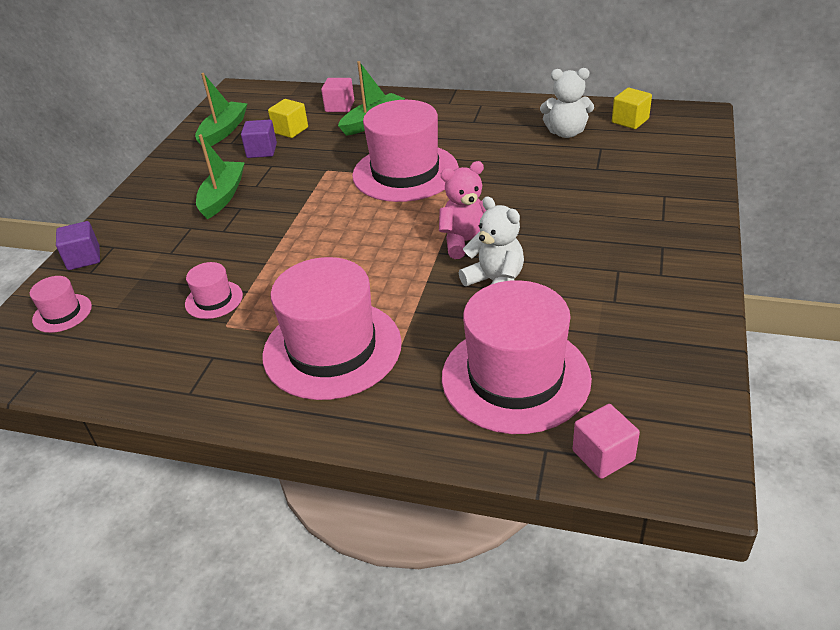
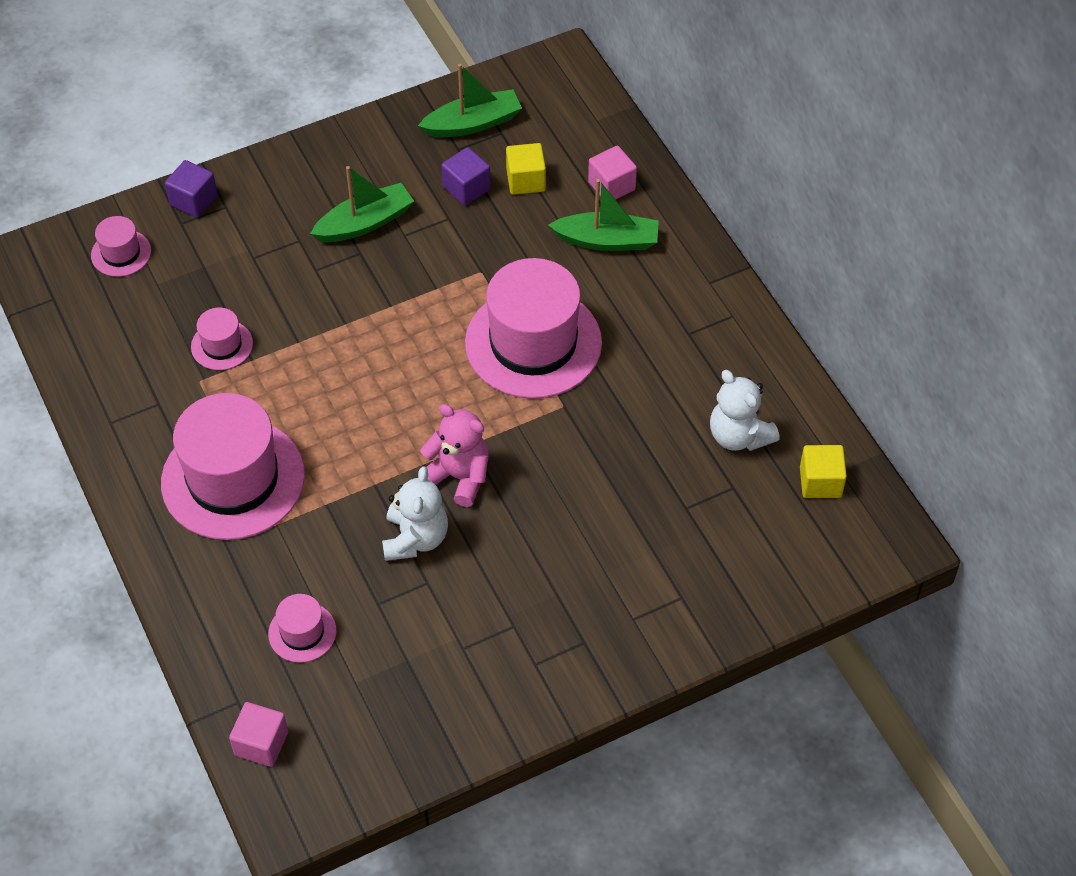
camera: 45 degrees right, 15 degrees up
(515, 377) = (302, 632): pink hat -> pink hat, size x0.45

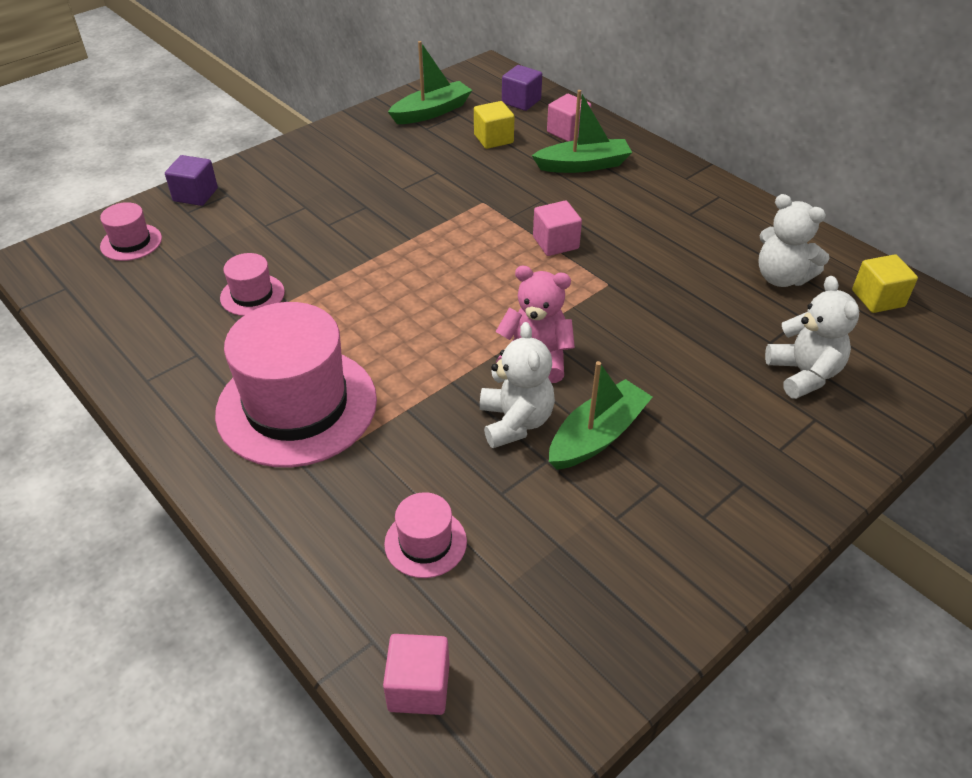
camera: 15 degrees left, 10 degrees down
(365, 223) = (363, 186): green boat -> green boat (597, 436)
(466, 188) = (444, 151): purple cube -> purple cube (521, 101)
(533, 343) = (555, 243): pink hat -> pink cube
(697, 549) = (803, 374): none -> white teddy bear

